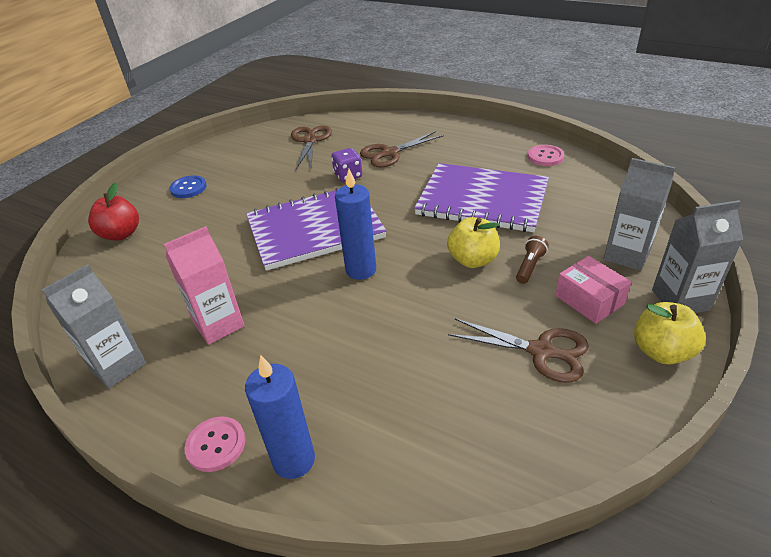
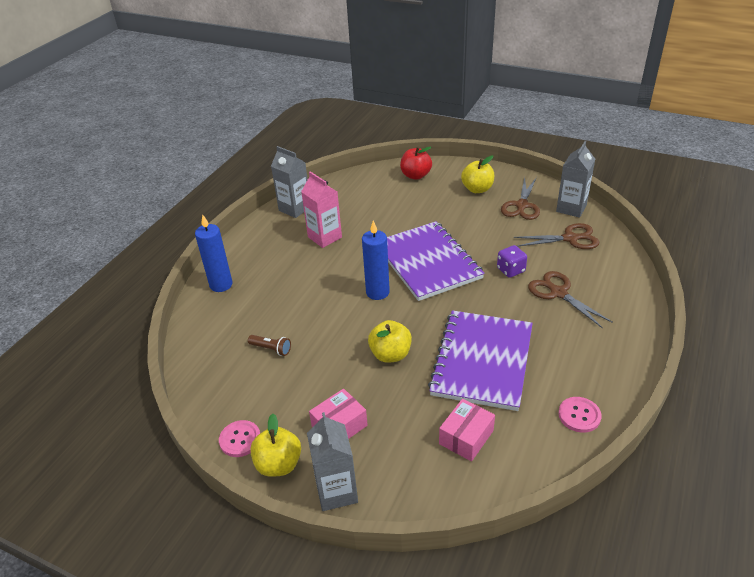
camera: 85 degrees right, 0 degrees up
(188, 188) = (477, 189): blue button -> yellow apple
(216, 445) = (236, 256): pink button -> pink button (240, 439)
(530, 266) = (382, 390): brown flashlight -> brown flashlight (271, 349)
(541, 351) = (286, 391): brown scissors -> brown scissors (522, 206)
(583, 214) = (466, 437): none -> pink box
(626, 255) = (400, 462): grey carton -> grey carton (571, 208)

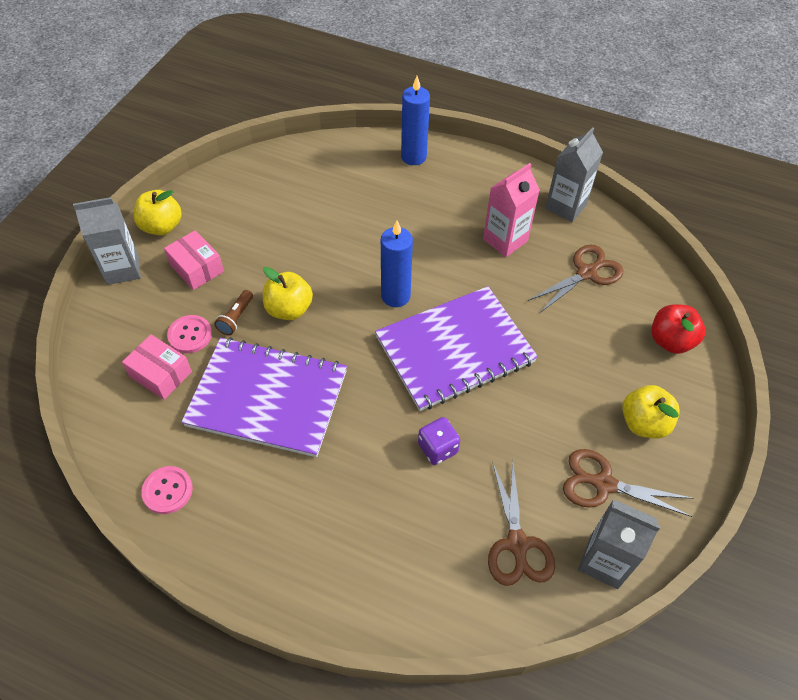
camera: 85 degrees right, 15 degrees up
(240, 439) = (196, 197): pink button -> pink button (190, 335)
(271, 349) = (309, 208): brown flashlight -> brown flashlight (236, 318)
(558, 293) = (387, 504): brown scissors -> brown scissors (587, 273)

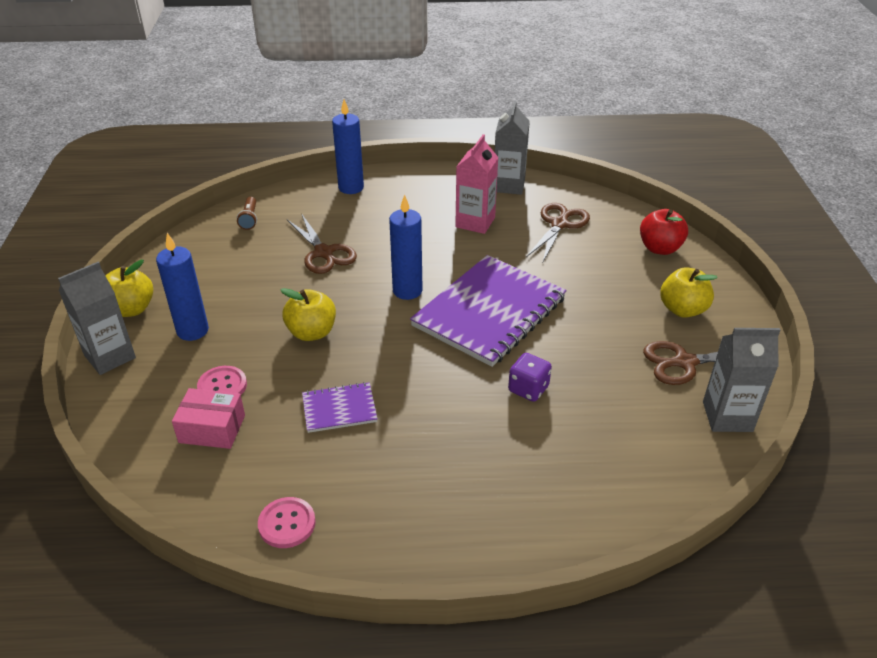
camera: 25 degrees left, 15 degrees down
(196, 268) = (192, 330): pink box -> blue candle
(236, 318) = (262, 356): brown flashlight -> brown flashlight (249, 219)
(267, 398) = (339, 409): purple notebook -> purple notebook, size x0.46
(517, 544) = (649, 433): brown scissors -> brown scissors (324, 253)

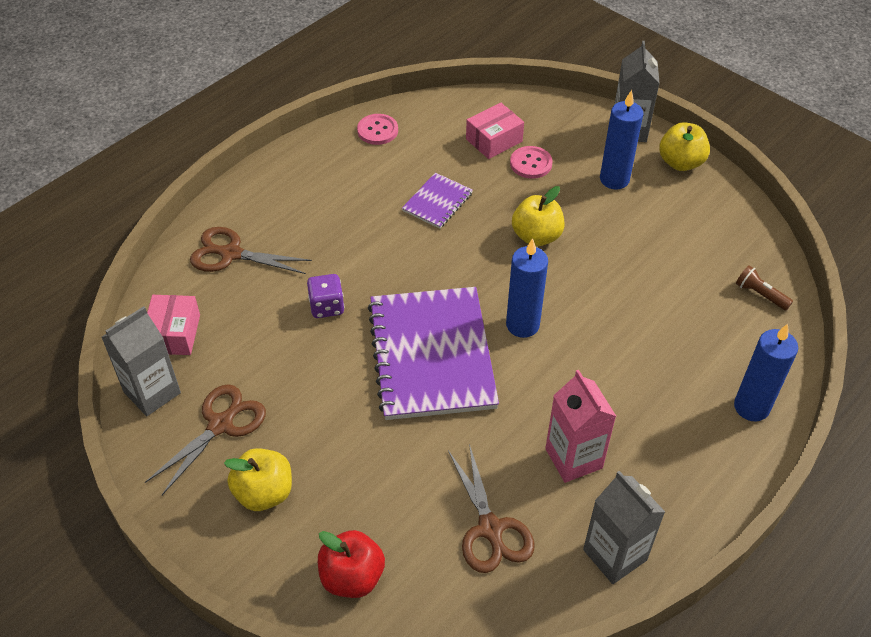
camera: 135 degrees right, 10 degrees up
(324, 253) = (642, 309): brown scissors -> brown scissors (231, 254)
(678, 451) = (174, 334): none -> pink box

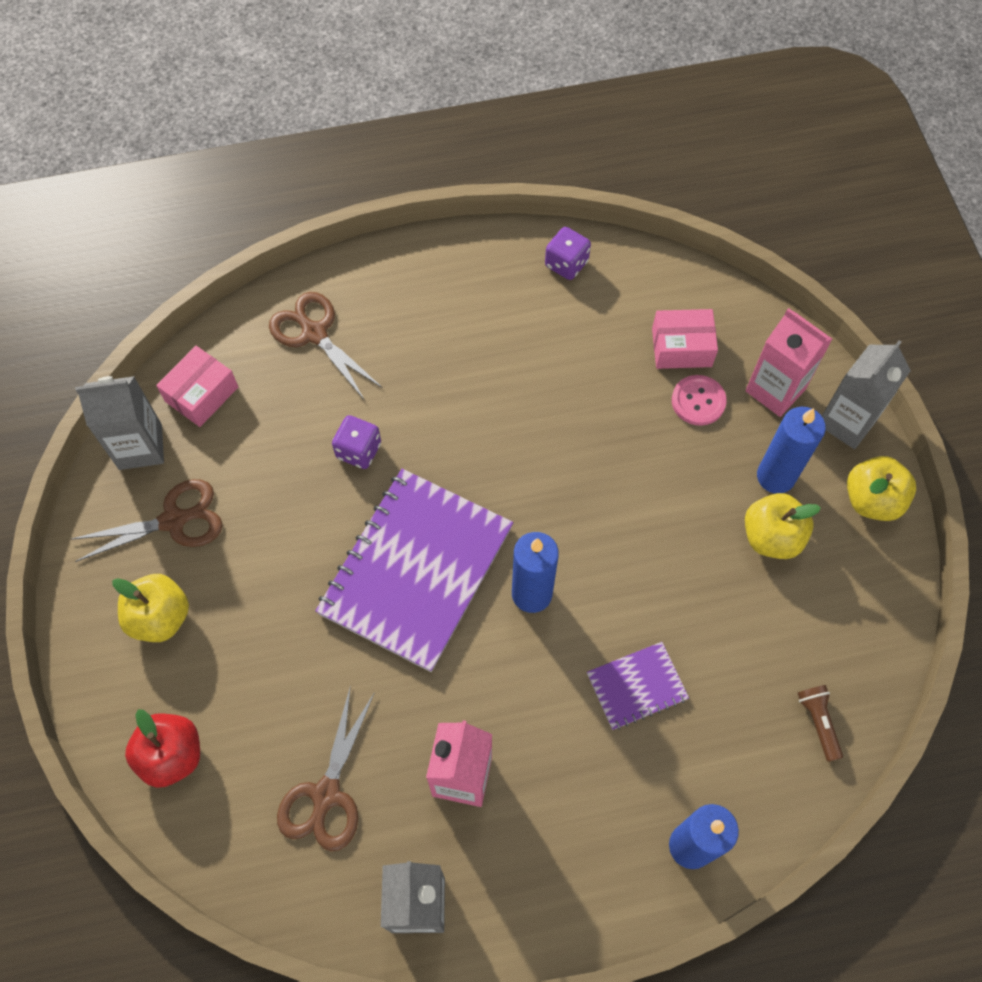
camera: 35 degrees right, 15 degrees up
(377, 130) = (566, 264): pink button -> purple dice
(437, 202) = (560, 391): purple notebook -> purple notebook (637, 686)
(536, 236) = (630, 497): yellow apple -> yellow apple (771, 537)
(572, 135) = (775, 390): none -> pink carton

